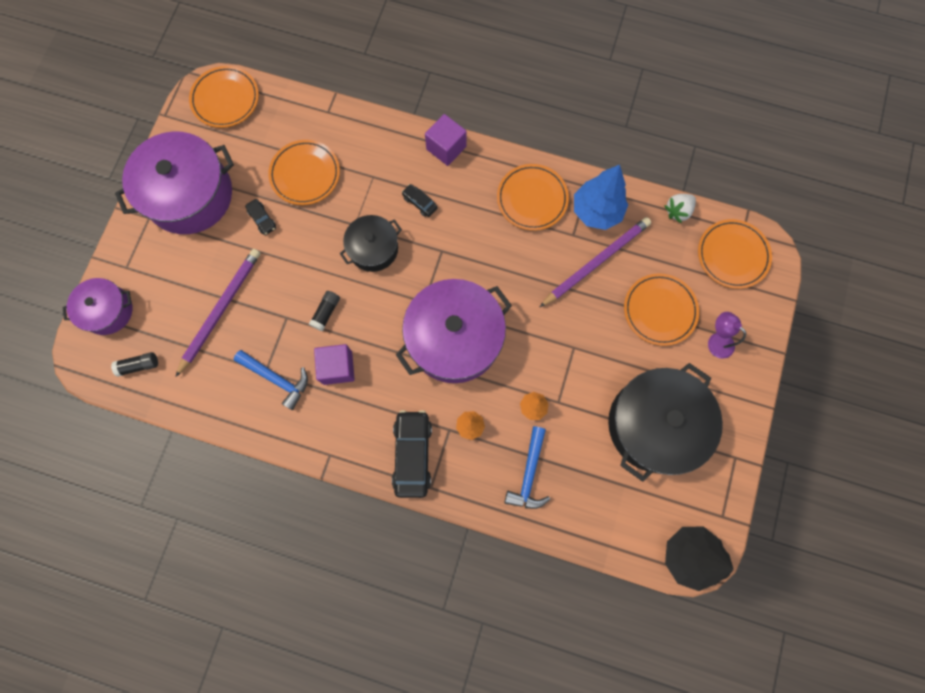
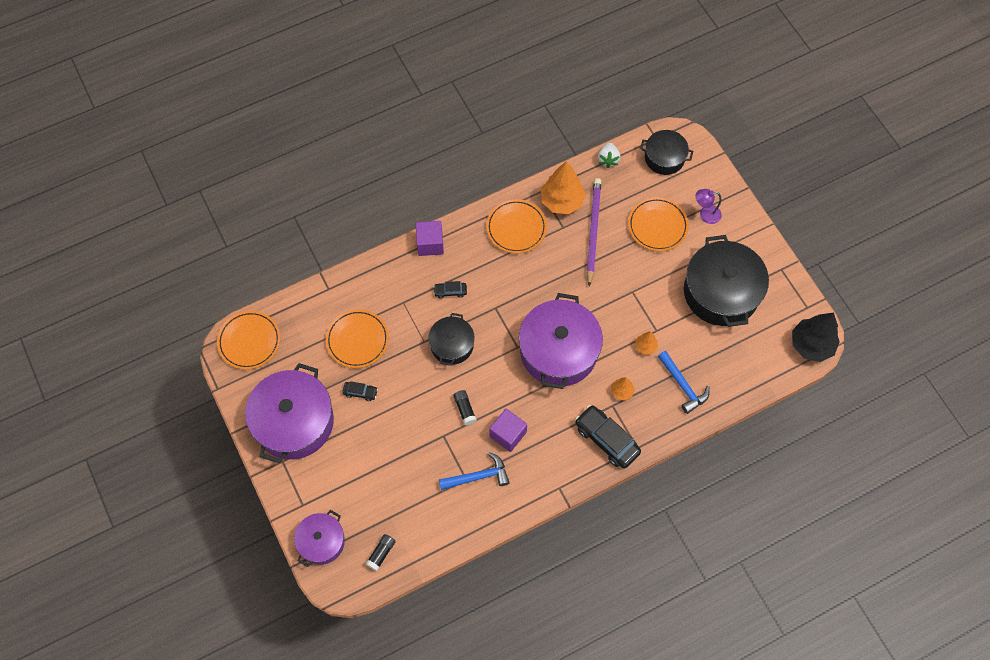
camera: 45 degrees left, 10 degrees down
(221, 310) = (396, 471): purple pencil -> none
(596, 211) = (562, 201): blue tree -> orange tree
(732, 255) = (664, 158): orange plate -> black pot

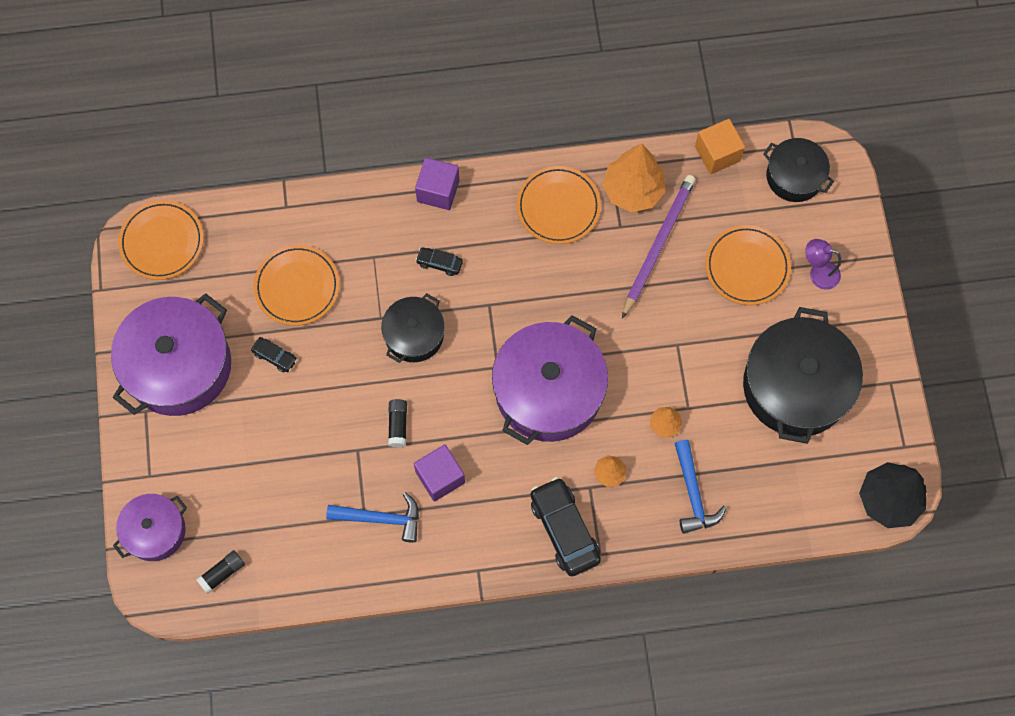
camera: 20 degrees right, 5 degrees up
(608, 159) = (717, 154): white strawberry -> orange cube

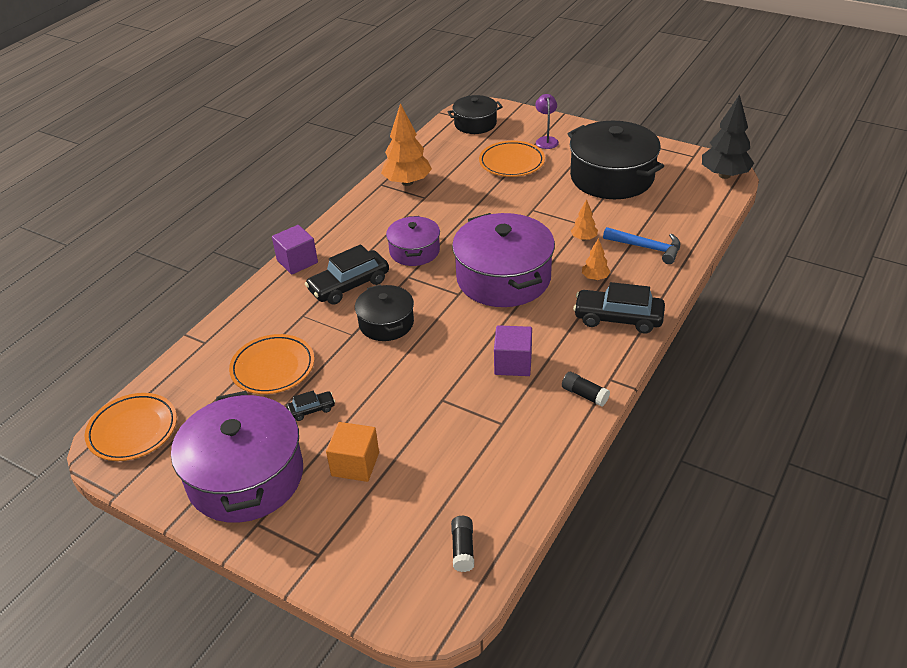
camera: 50 degrees left, 30 degrees down
(155, 531) = (374, 580): purple pot -> purple pot (414, 251)
(381, 518) = (514, 414): blue hammer -> none
(398, 425) = (447, 366): black glue stick -> black glue stick (584, 395)
(439, 263) = (349, 285): black car -> black car, size x2.02
(558, 207) = (378, 216): orange plate -> none
(658, 245) = (455, 188): purple pencil -> none
(717, 154) = (425, 143): orange cube -> orange cube (355, 464)
(818, 273) = (546, 140): purple lamp -> purple lamp turned 120 degrees clockwise

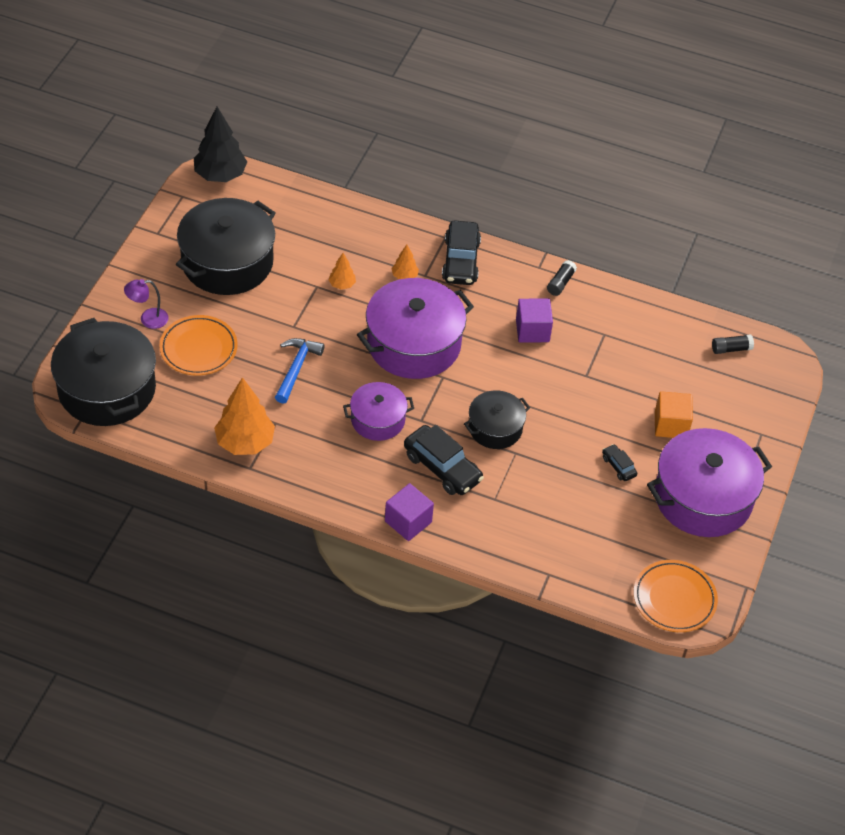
camera: 105 degrees left, 10 degrees up
(273, 368) = (572, 507): orange plate -> none
(475, 124) = (107, 389): black pot -> black pot, size x1.79
(646, 248) = (353, 238): blue hammer -> blue hammer (296, 368)

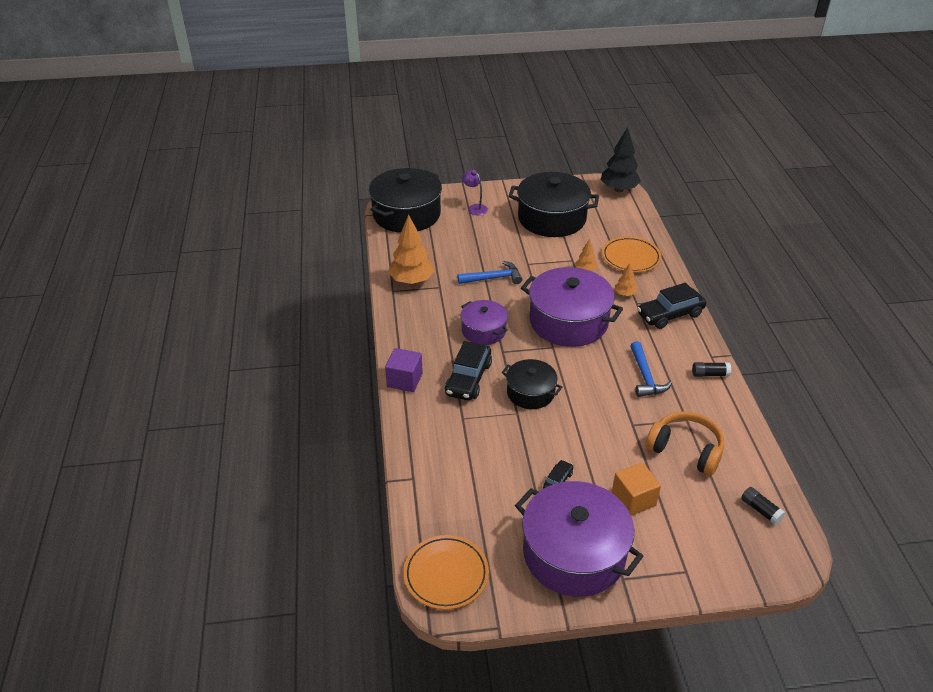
camera: 65 degrees right, 10 degrees down
(198, 348) = (470, 234): orange plate -> orange plate (631, 257)
(532, 330) = (645, 377): purple cube -> blue hammer
(638, 356) = (686, 449): none -> orange headphones

